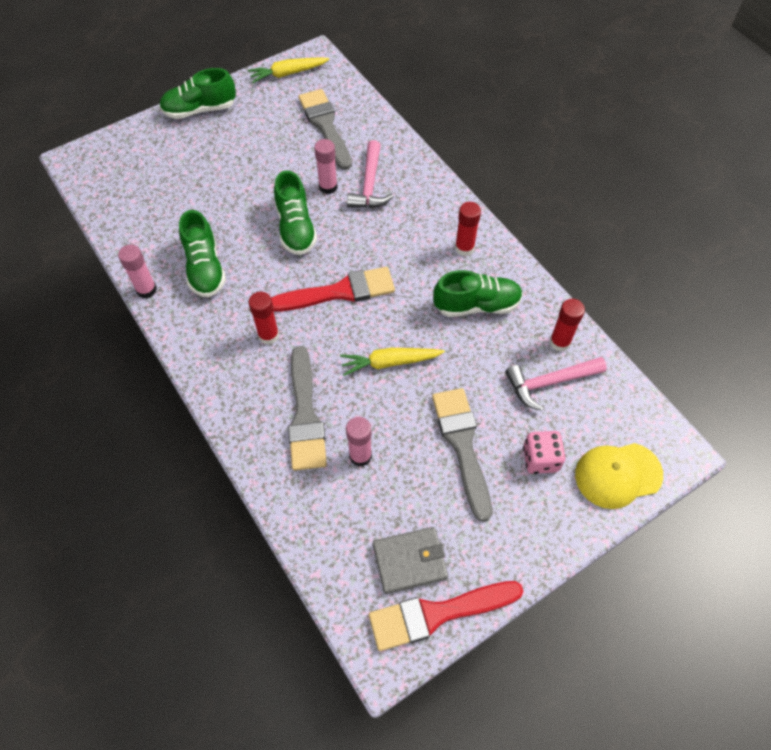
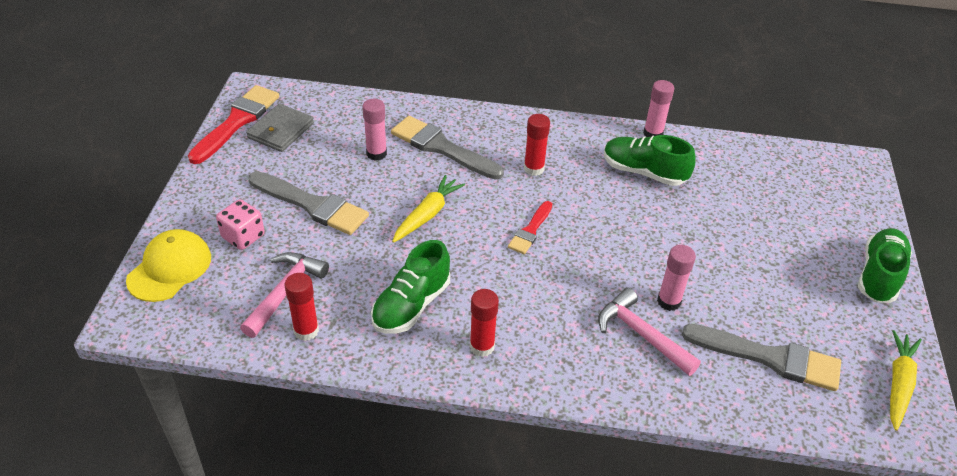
camera: 130 degrees right, 15 degrees down
(296, 228) = (635, 247): green shoe -> none
(339, 292) = (530, 230): red brush -> red brush, size x0.57

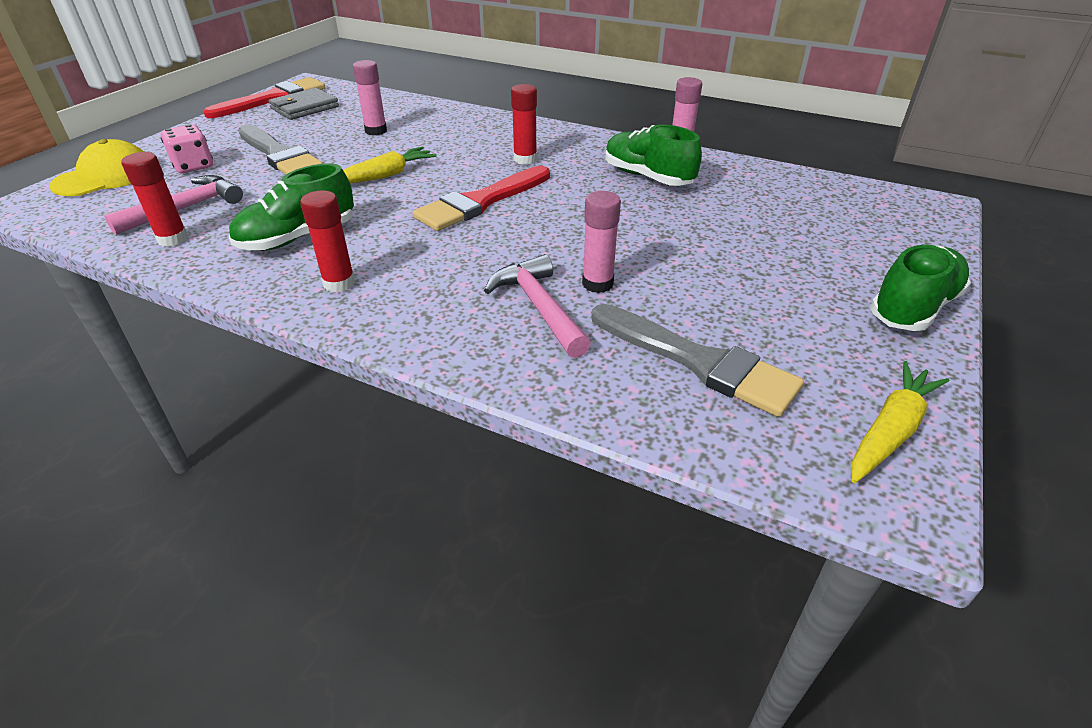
camera: 20 degrees right, 5 degrees down
(442, 148) = (443, 135): grey brush -> none
(530, 230) = (481, 202): red brush -> red brush, size x1.76

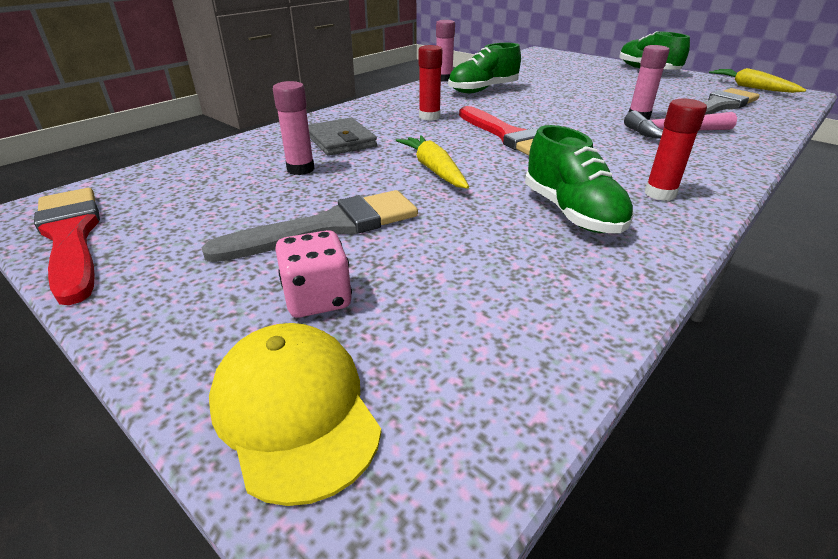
camera: 75 degrees left, 5 degrees down
(173, 239) = (571, 296): red glue stick -> none
(186, 208) = (477, 293): pink hammer -> none
(304, 108) = (155, 211): grey wallet -> grey wallet (340, 141)

